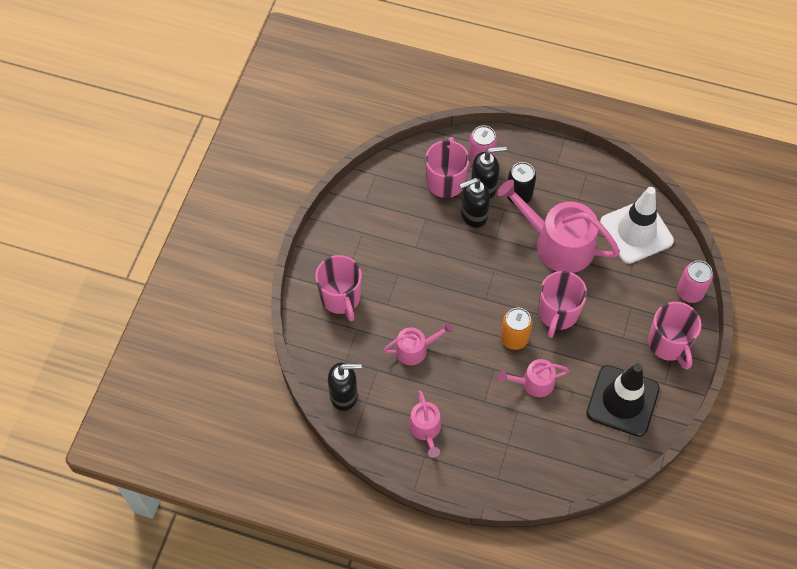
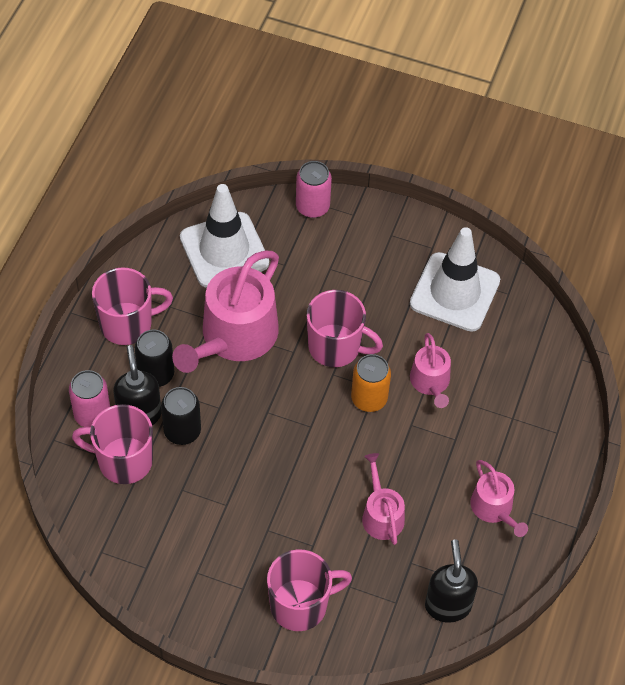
camera: 90 degrees left, 5 degrees down
(426, 429) = (494, 508): pink watering can -> pink watering can turned 75 degrees clockwise
(473, 215) = (182, 431): black soap dispenser -> black can
(622, 401) = (454, 292): black traffic cone -> white traffic cone
(668, 344) = (381, 237): pink mug -> pink mug (127, 324)

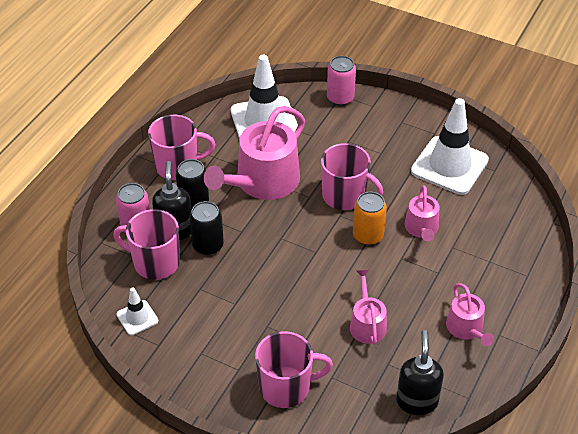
camera: 10 degrees right, 10 degrees down
(115, 535) = (137, 318): none -> white traffic cone

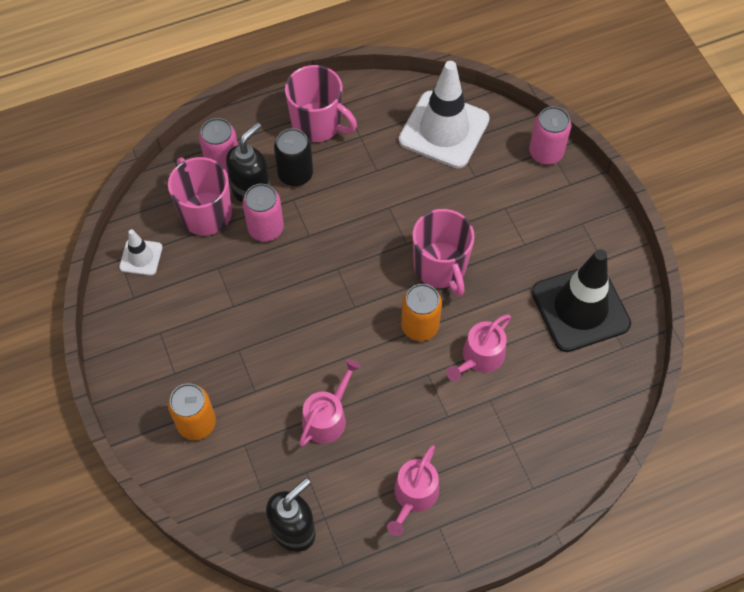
camera: 40 degrees right, 15 degrees up
(208, 245) = (265, 228): black can -> pink can
(262, 182) = (378, 196): pink watering can -> none
(286, 387) = (196, 423): pink mug -> orange can
(449, 165) = (580, 308): white traffic cone -> black traffic cone

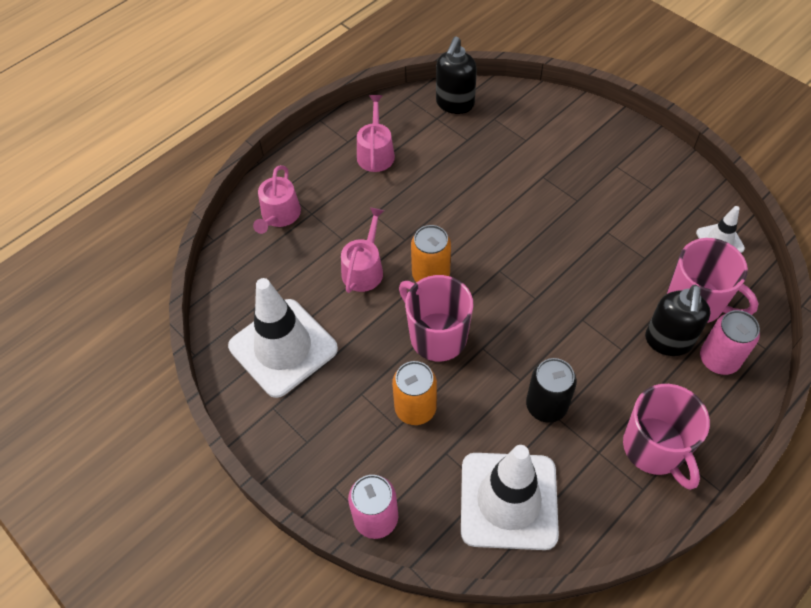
camera: 160 degrees right, 5 degrees down
(196, 423) = (572, 140): orange can -> orange can (415, 408)
(265, 228) = (628, 309): pink can -> none
(295, 174) = (638, 377): black can -> black can (546, 405)
(318, 124) = (655, 448): pink mug -> pink mug turned 120 degrees counterclockwise
(327, 417) = (472, 179): pink watering can -> pink watering can (279, 215)
(580, 308) = (283, 347): black traffic cone -> white traffic cone

